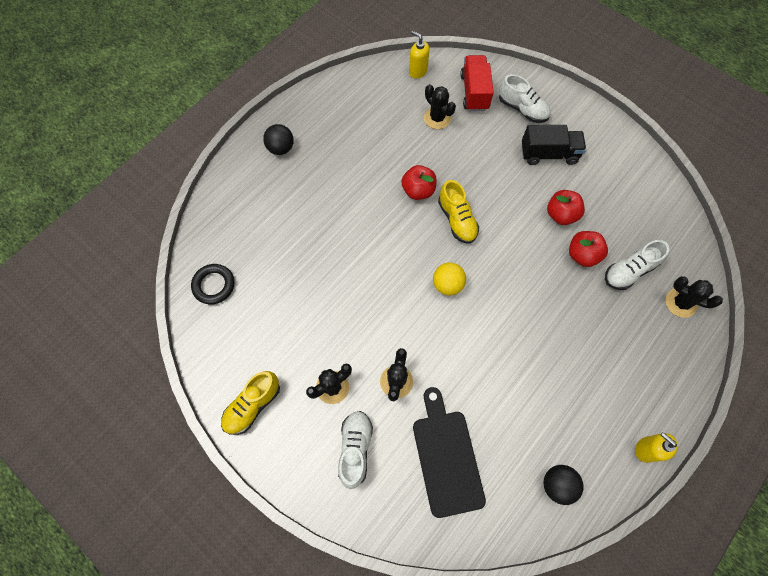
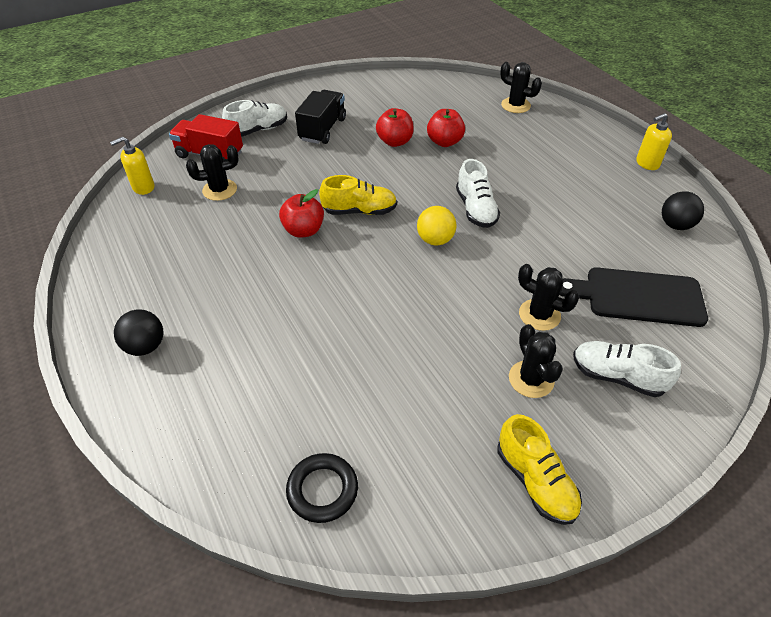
camera: 70 degrees left, 20 degrees down
(629, 271) = (474, 122): white shoe -> white shoe (475, 209)
(680, 303) = (515, 105): black cactus -> black cactus turned 75 degrees clockwise

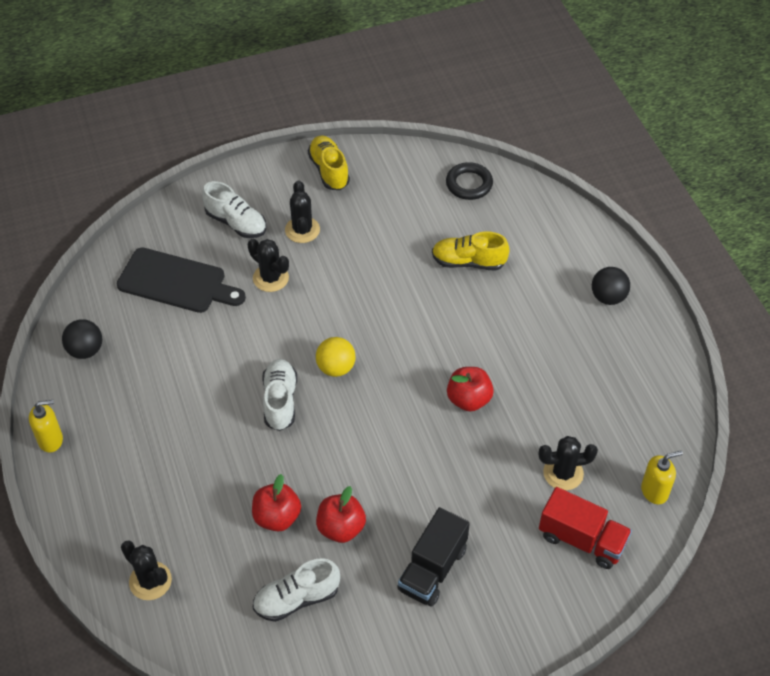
camera: 170 degrees left, 5 degrees up
(258, 130) = (521, 581): white shoe -> white shoe (296, 599)
(359, 211) = (406, 417): yellow shoe -> yellow shoe (468, 262)

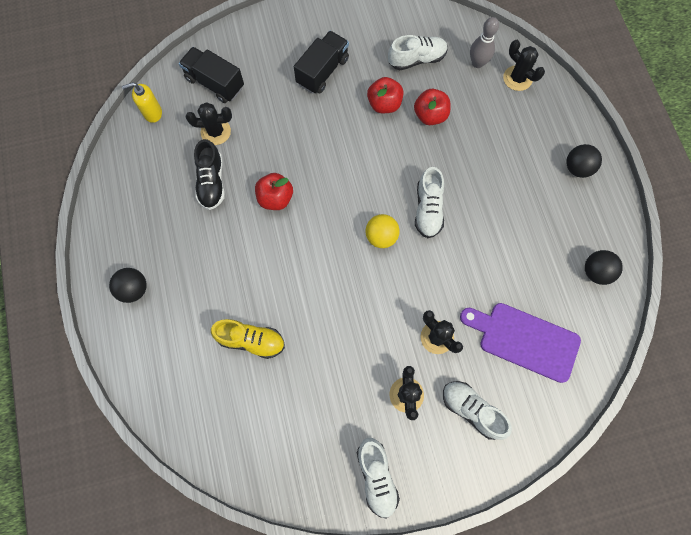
camera: 175 degrees left, 20 degrees up
(51, 440) = (608, 190): yellow soap dispenser -> none
(86, 463) = (577, 168): none -> black ball
(176, 282) = (524, 340): black cutting board -> purple cutting board
(207, 600) = (477, 63): none -> grey bowling pin
(329, 170) = (376, 476): yellow shoe -> white shoe
(469, 184) = (233, 443): black ring -> none
(552, 412) = (212, 182): none -> black shoe
(582, 539) = (215, 83): red truck -> black truck

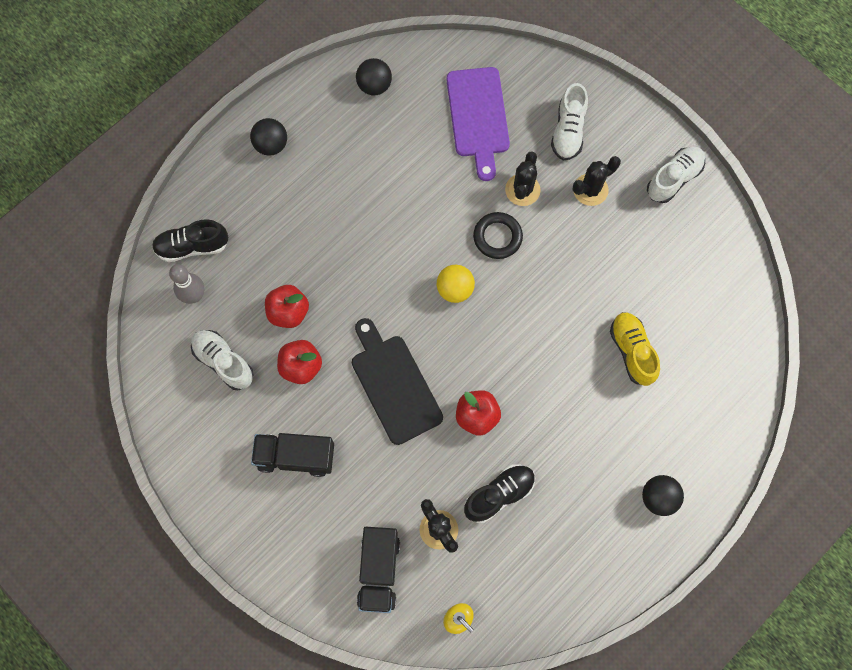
camera: 120 degrees left, 0 degrees up
(333, 156) = (394, 385): none -> black cutting board
(406, 293) = (497, 237): none -> black ring
(428, 209) = (399, 260): white shoe -> none
(517, 78) = (192, 246): black cactus -> black shoe

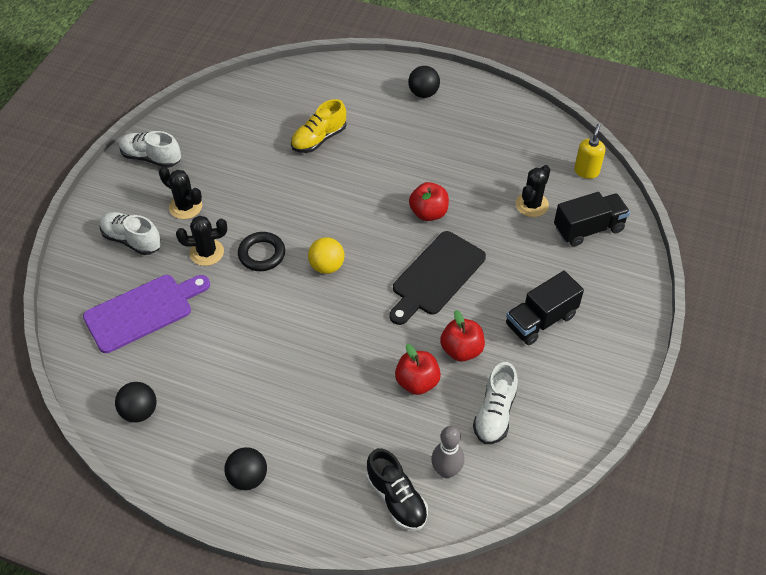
camera: 115 degrees left, 20 degrees down
(295, 456) = (540, 320): black truck -> black truck turned 75 degrees clockwise
(499, 495) = (481, 179): black shoe -> none
(568, 131) = (132, 240): white shoe -> white shoe turned 135 degrees counterclockwise

